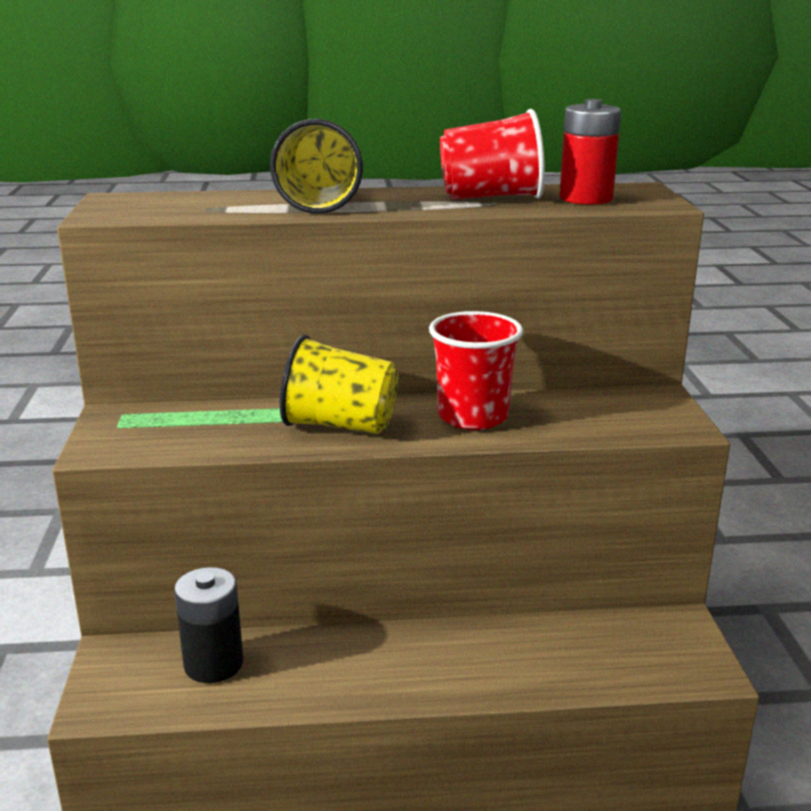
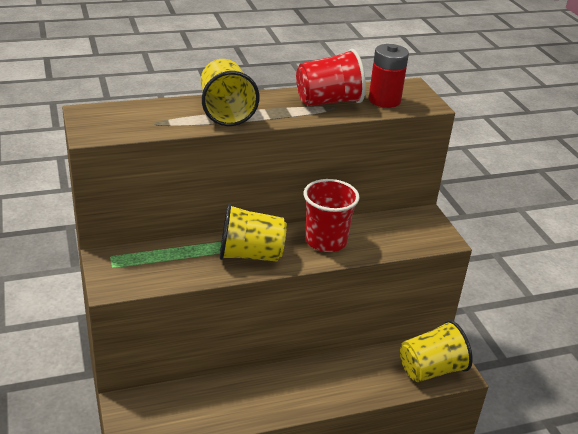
camera: 15 degrees left, 10 degrees up
(213, 664) = (188, 403): black battery -> none
(653, 658) = (431, 369): none -> yellow cup

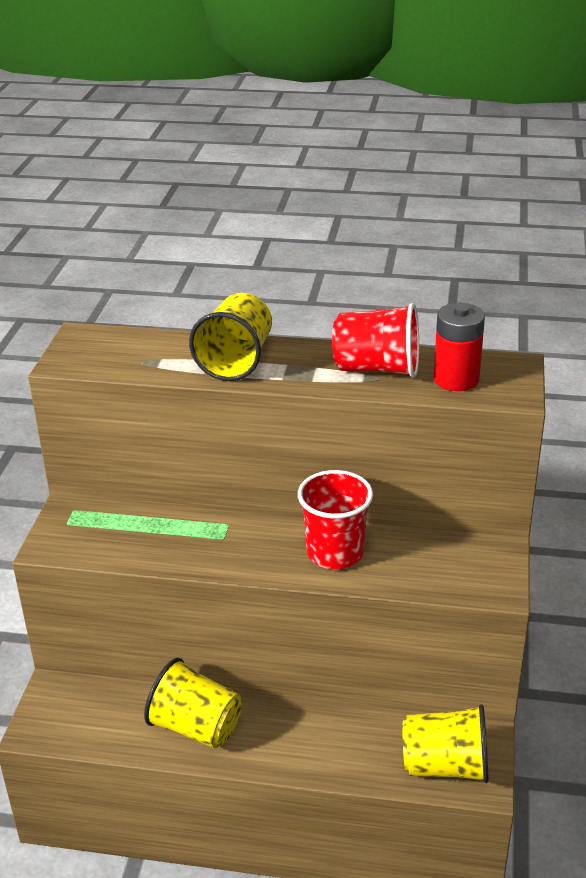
camera: 30 degrees right, 0 degrees up
(250, 255) = (228, 548): yellow cup -> yellow cup (196, 727)

